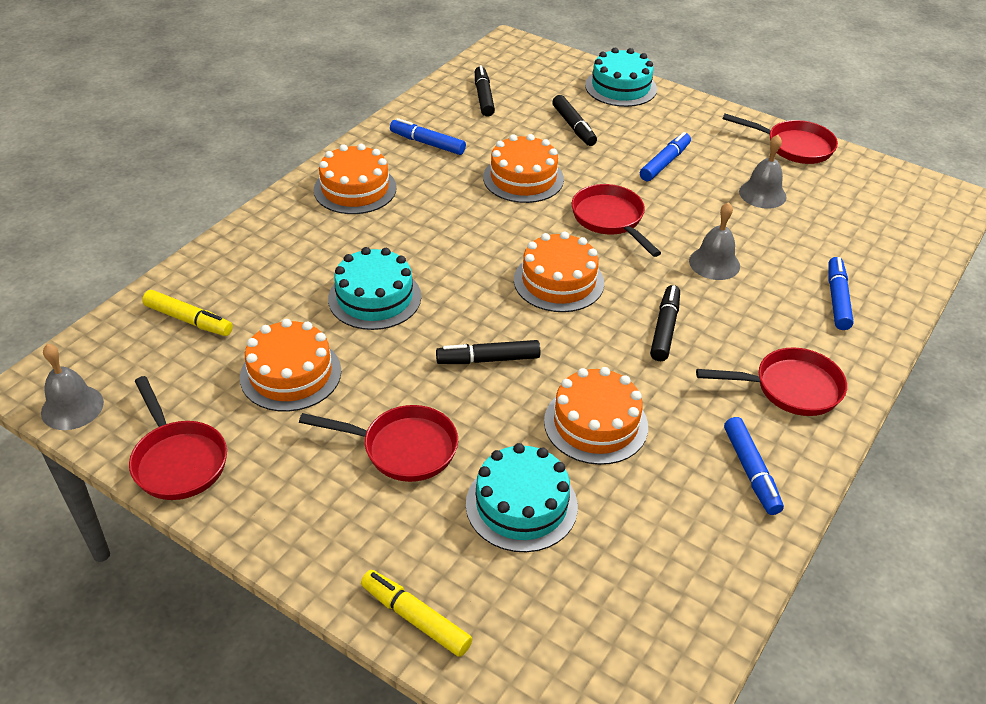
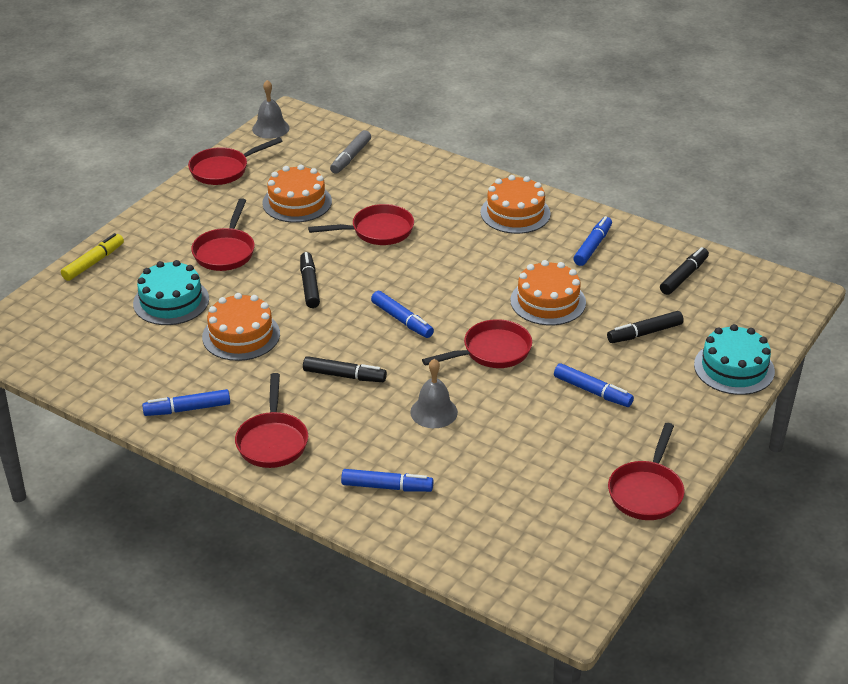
camera: 90 degrees right, 5 degrees down
(189, 320) = (350, 157): yellow marker -> grey marker
(374, 298) = (377, 231): turquoise cake -> red pan
(483, 97) = (683, 276): black marker -> black marker turned 45 degrees counterclockwise
(558, 281) = (402, 320): orange cake -> blue marker
(762, 194) = (550, 456): grey bell -> none

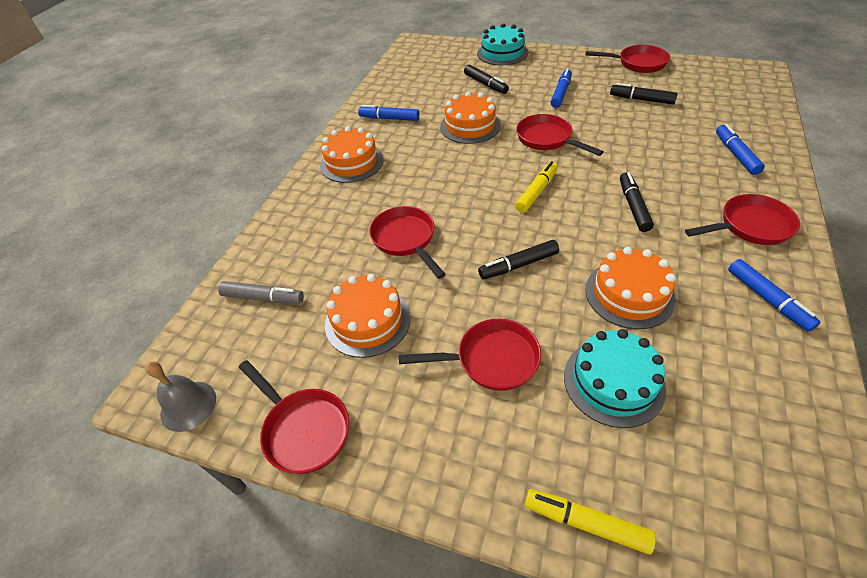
camera: 100 degrees left, 10 degrees up
(402, 320) = (537, 191): blue marker -> yellow marker
(434, 412) = (637, 151): grey bell -> none
(683, 276) = (413, 79): black marker -> black marker (641, 99)

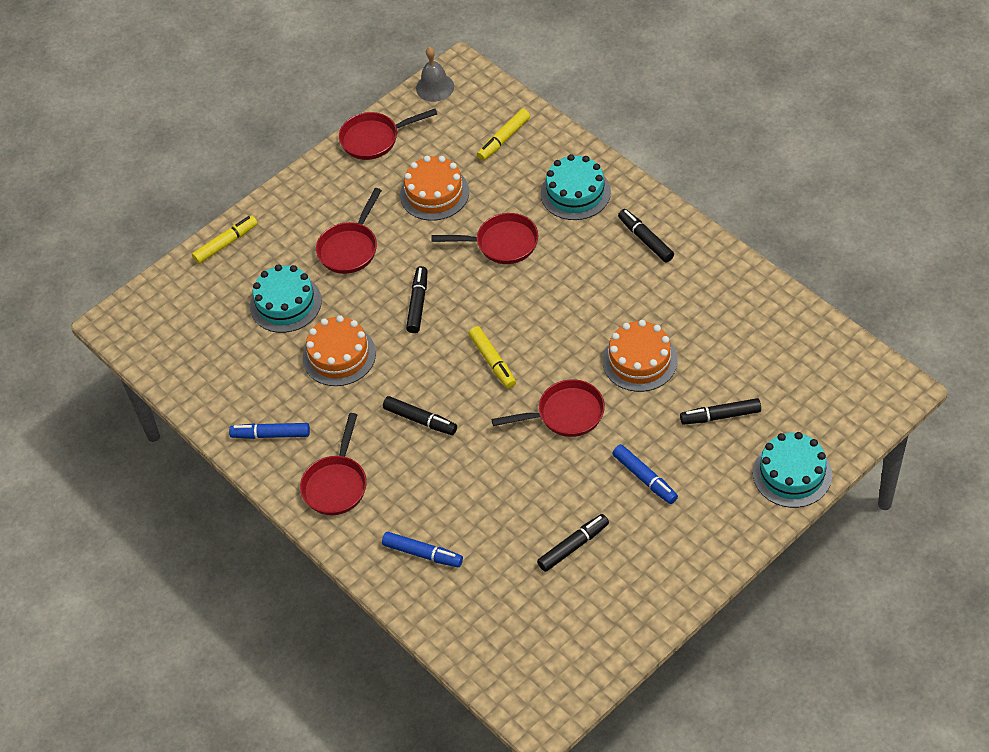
camera: 120 degrees right, 5 degrees up
(263, 298) = (503, 139): grey marker -> yellow marker
(318, 218) = (575, 193): none -> turquoise cake
(351, 162) = (645, 239): orange cake -> black marker
(389, 118) = (708, 296): blue marker -> none
(638, 63) = (654, 602): red pan -> none

